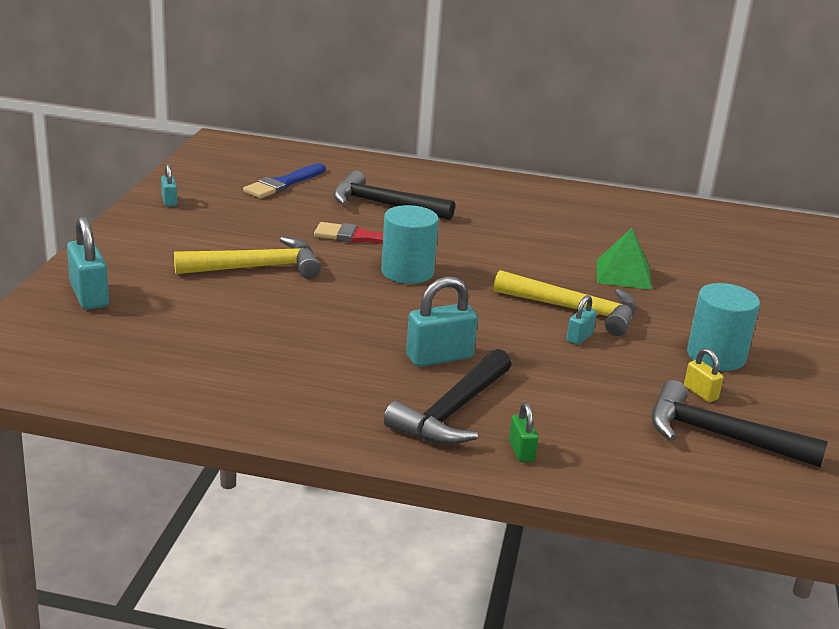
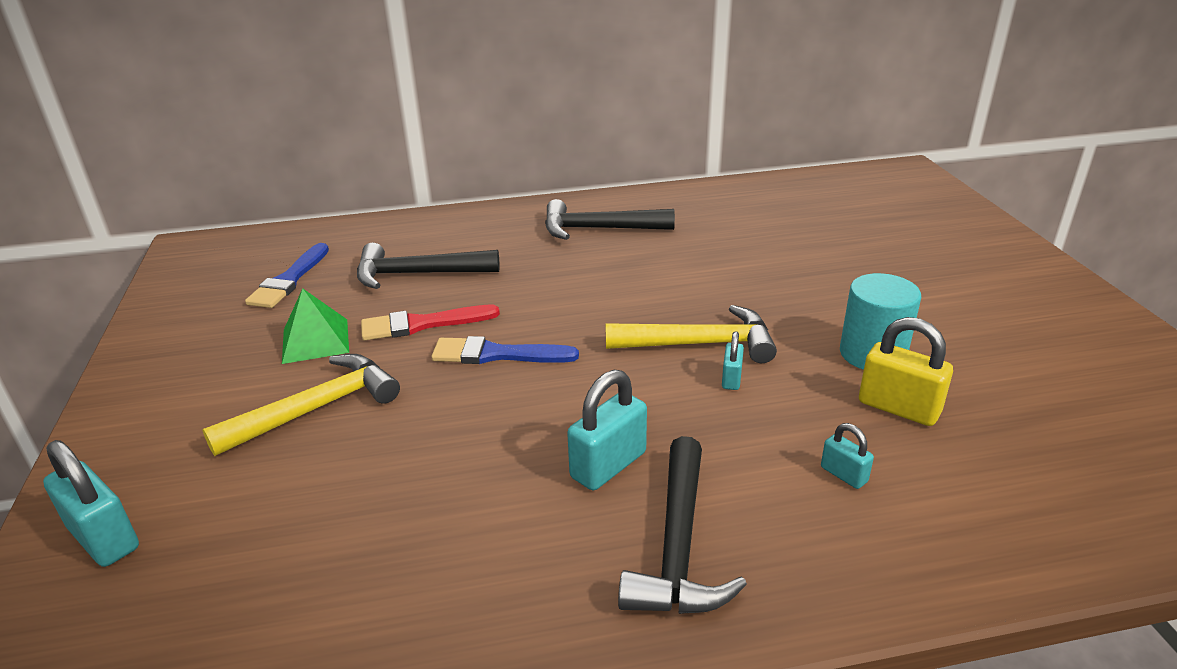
camera: 20 degrees left, 5 degrees up
(169, 201) = (158, 346): turquoise padlock -> turquoise padlock (844, 474)
(407, 272) = (496, 354): turquoise cylinder -> blue brush
(521, 451) = (795, 576): green padlock -> none
(623, 274) = (712, 283): green pyramid -> green pyramid (315, 340)
(700, 393) = (898, 408): yellow padlock -> yellow padlock, size x1.83
(719, 436) = (963, 460): black hammer -> black hammer (598, 229)

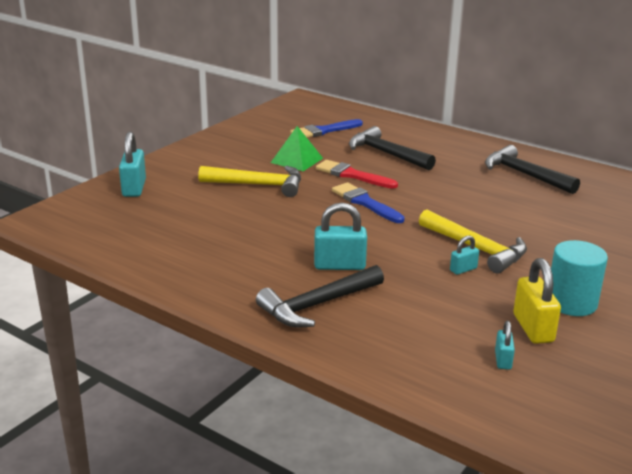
camera: 45 degrees right, 5 degrees down
(844, 474) = (443, 330): turquoise padlock -> turquoise padlock (503, 360)

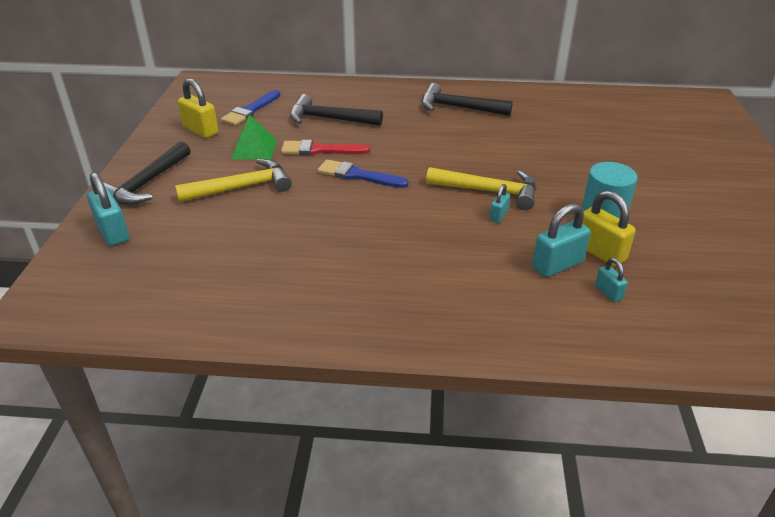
camera: 30 degrees left, 10 degrees up
(267, 136) = (200, 130): none -> yellow padlock
(317, 305) = (417, 299): black hammer -> black hammer (146, 184)
(339, 265) = (397, 249): turquoise padlock -> turquoise padlock (557, 265)

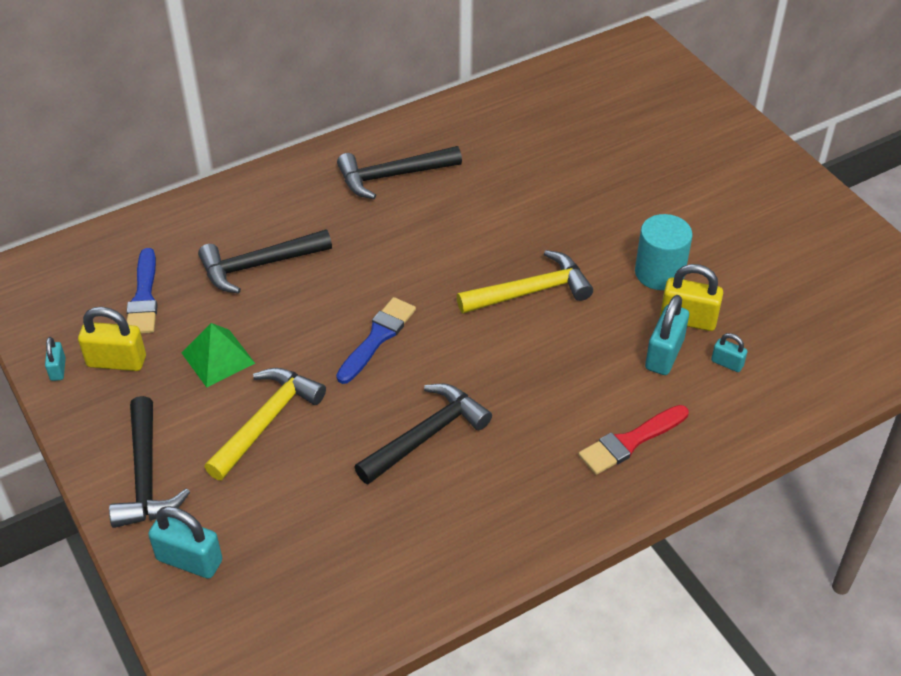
camera: 35 degrees left, 10 degrees up
(320, 150) = (298, 321): red brush -> red brush (630, 442)
(328, 235) = (426, 435): none -> black hammer
(358, 175) = (377, 337): blue brush -> blue brush turned 135 degrees clockwise
(498, 215) = (566, 320): turquoise padlock -> turquoise padlock (58, 369)

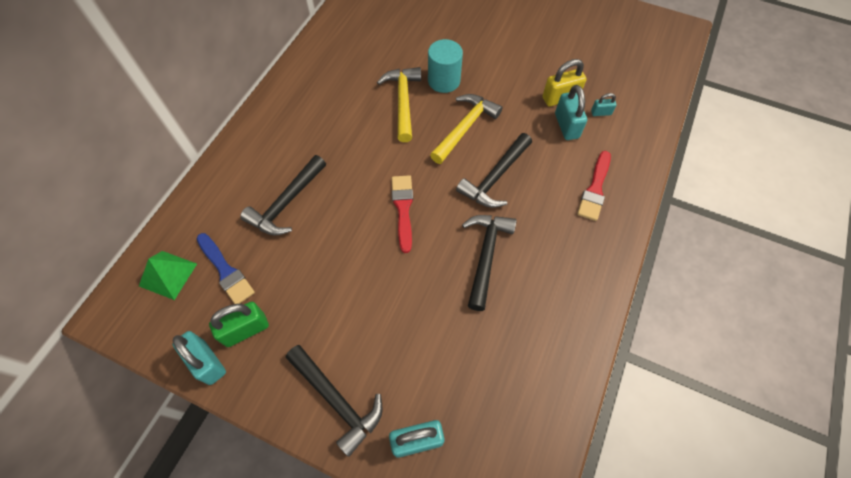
camera: 35 degrees left, 15 degrees up
(58, 369) = (207, 362): turquoise padlock -> turquoise padlock, size x1.83
(116, 361) = (246, 330): yellow padlock -> green padlock
(218, 358) = (314, 283): green pyramid -> green pyramid (168, 274)
(266, 421) = (383, 308): yellow hammer -> yellow hammer (403, 101)
(377, 337) = (403, 208): blue brush -> red brush
(392, 176) = (321, 97): black hammer -> black hammer (495, 178)
(659, 273) = (522, 78): turquoise cylinder -> turquoise cylinder (444, 81)

